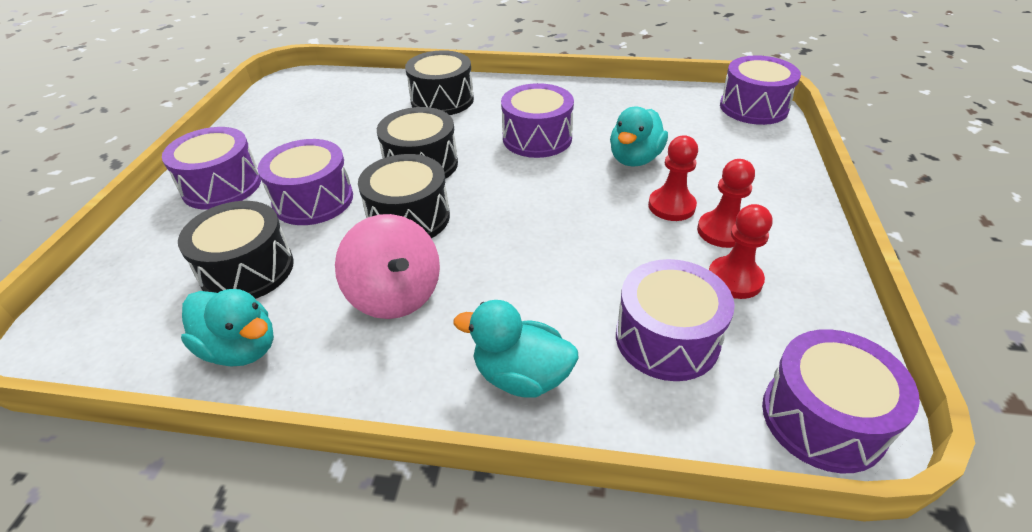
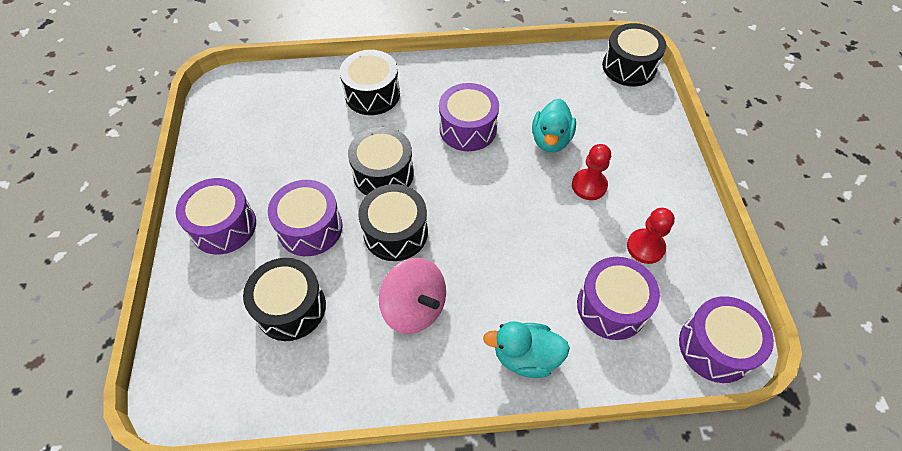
camera: 15 degrees left, 15 degrees up
(241, 348) = (322, 377): turquoise duck -> none
(722, 231) = (629, 204): red pawn -> none
(753, 107) = (629, 67): purple drum -> black drum

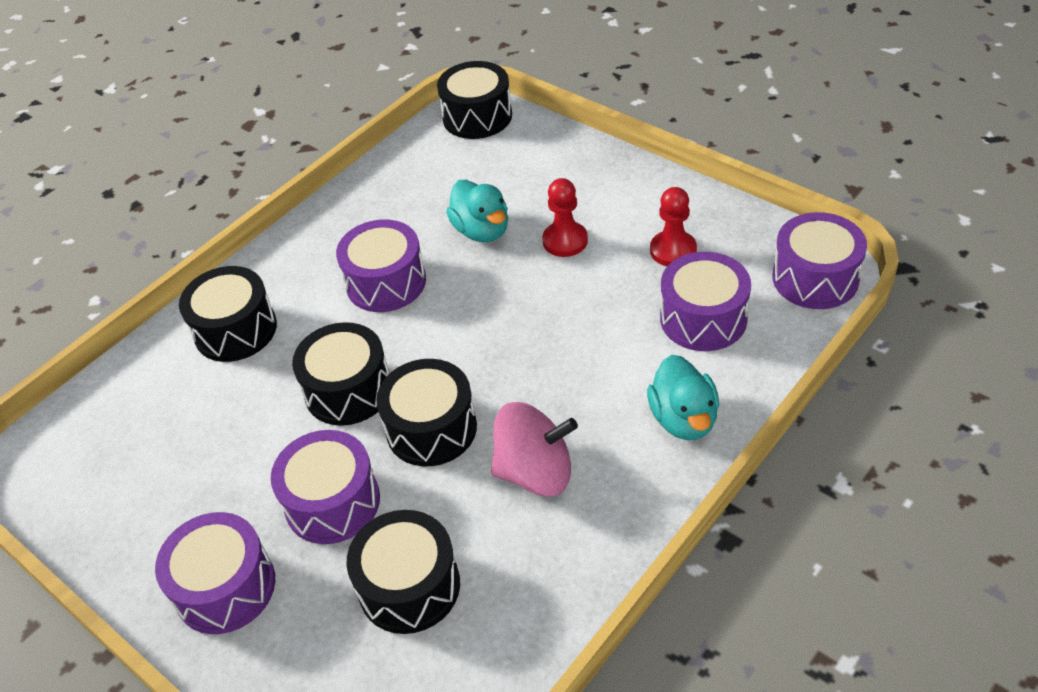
camera: 40 degrees left, 10 degrees down
(526, 357) = (683, 419): turquoise duck -> turquoise duck turned 60 degrees counterclockwise

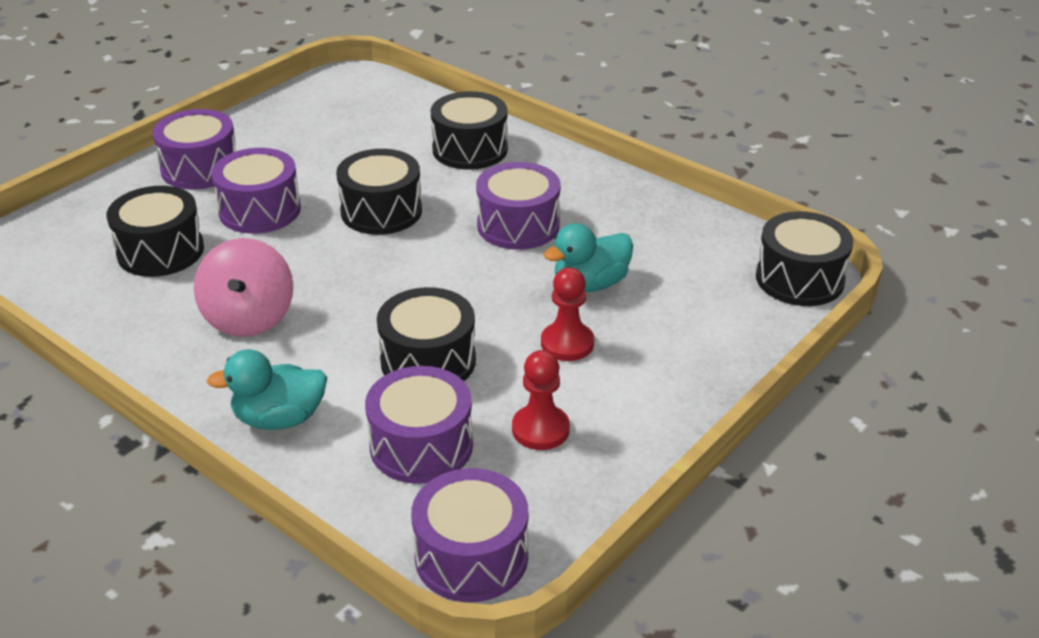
camera: 85 degrees right, 10 degrees down
(431, 428) = (321, 258): black drum -> black drum (428, 361)

